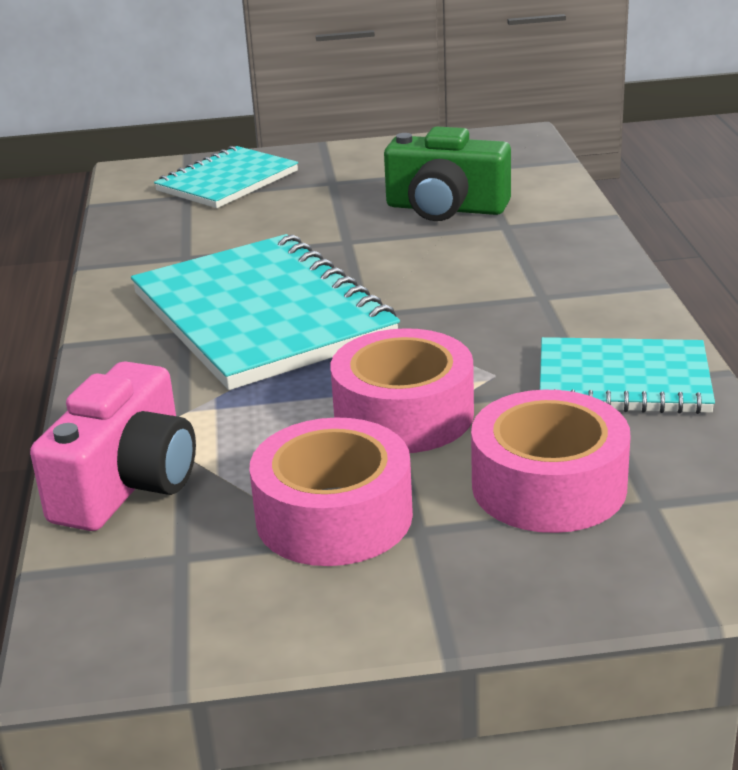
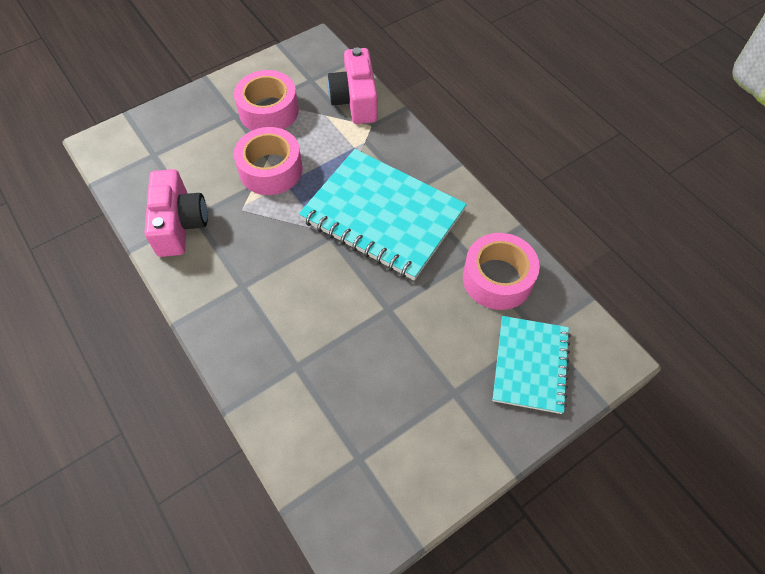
camera: 150 degrees right, 30 degrees up
(446, 208) = (348, 377): green camera -> none
(548, 486) = (195, 150): pink tape -> pink tape (497, 278)
(623, 381) = (179, 224): turquoise notebook -> pink camera

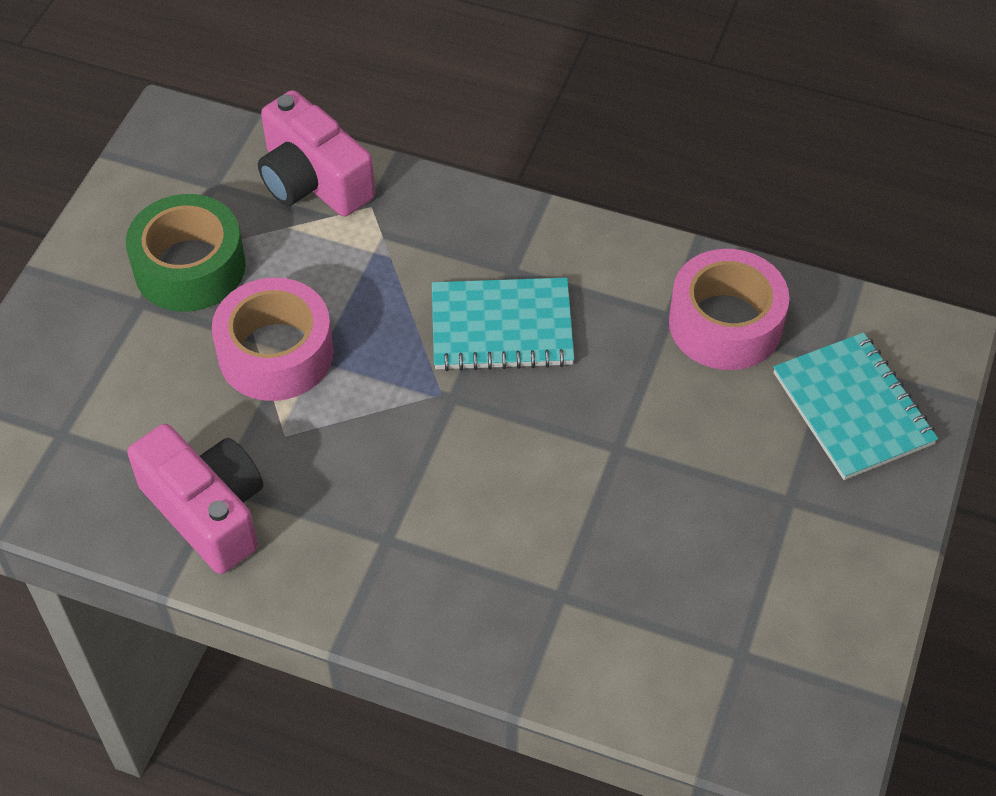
camera: 35 degrees left, 5 degrees down
(268, 111) = (190, 267): pink tape -> green tape
(382, 216) = (501, 328): turquoise notebook -> turquoise notebook, size x0.60

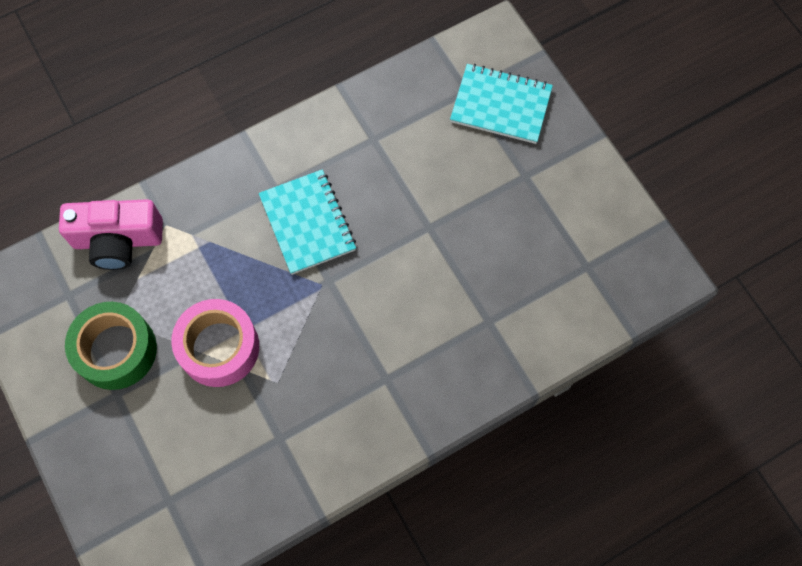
camera: 50 degrees left, 15 degrees up
(207, 511) = (290, 457): pink camera -> none
(501, 328) = (308, 223): turquoise notebook -> turquoise notebook turned 60 degrees counterclockwise
(725, 323) = (402, 118): pink tape -> none

